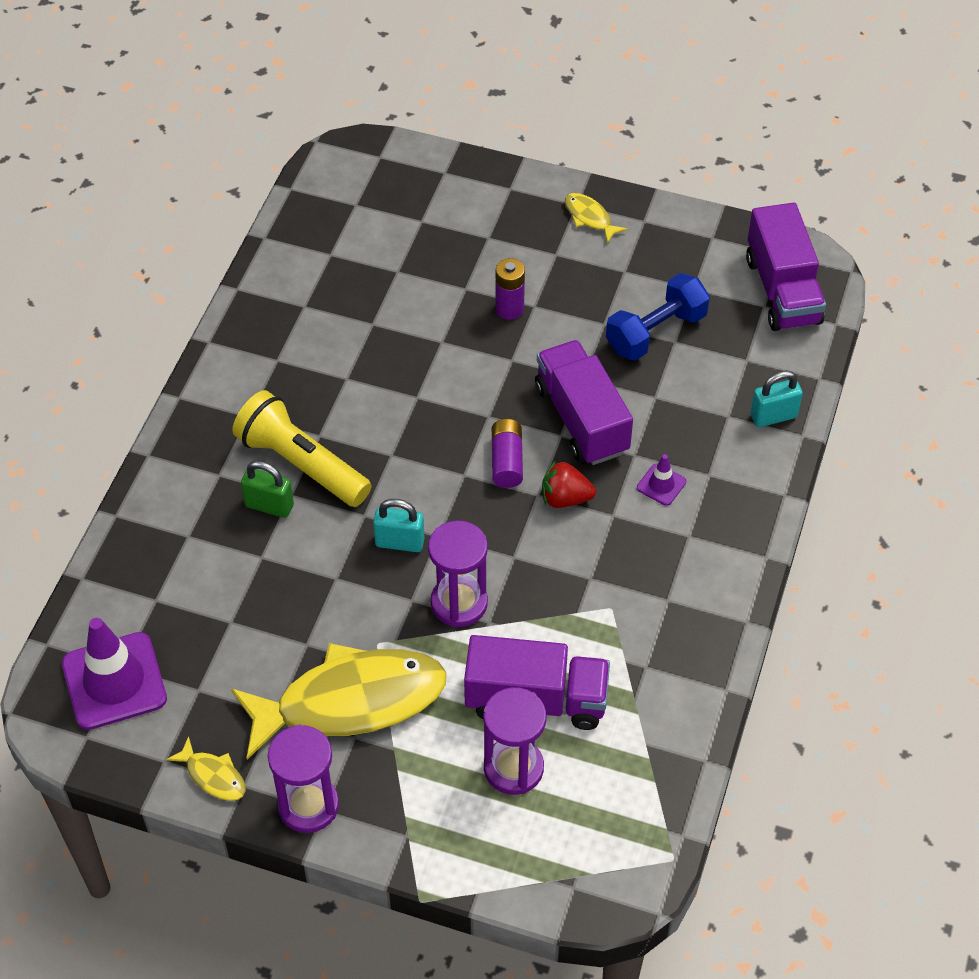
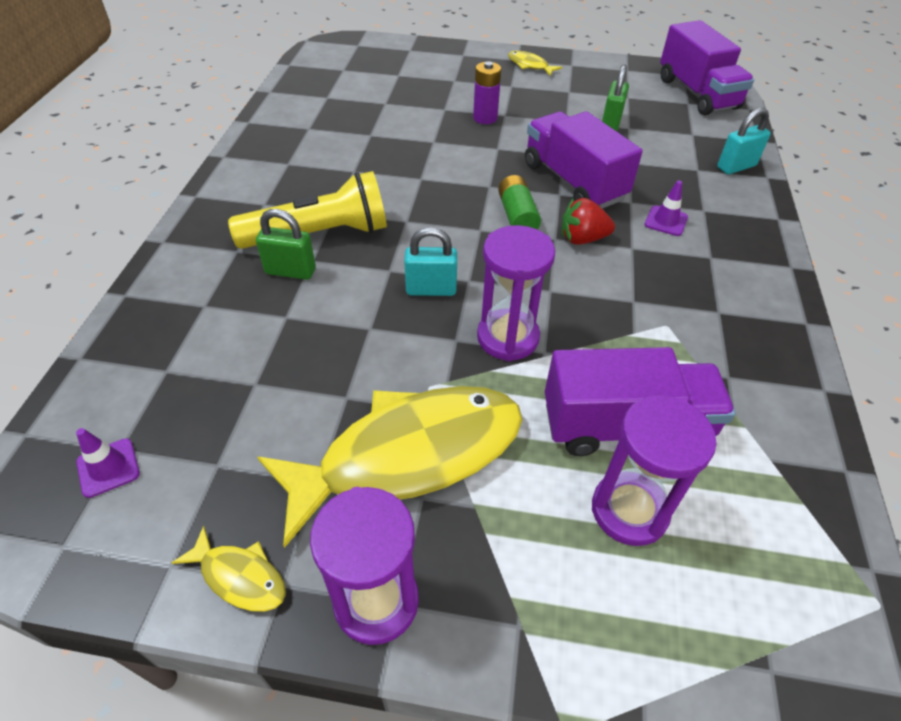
camera: 10 degrees left, 5 degrees down
(114, 681) = (108, 467): purple traffic cone -> purple traffic cone, size x0.46
(301, 463) = (320, 235): yellow flashlight -> yellow flashlight turned 135 degrees clockwise
(506, 461) = (517, 216): purple battery -> green battery
(656, 332) = (611, 123): blue dumbbell -> green padlock

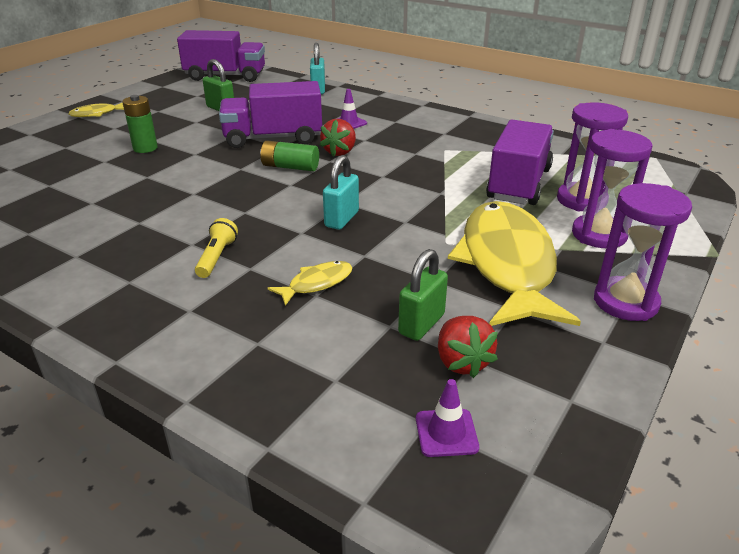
camera: 65 degrees left, 15 degrees down
(211, 455) = (462, 362): none -> red strawberry
(239, 577) = (592, 362): yellow fish -> yellow fish (317, 283)
(290, 271) = (254, 282): green padlock -> green padlock (421, 324)
(320, 235) = (217, 257): yellow flashlight -> yellow flashlight, size x0.46
(485, 118) = (145, 148): purple battery -> green battery
(508, 337) = (417, 202): purple hourglass -> purple hourglass (599, 234)

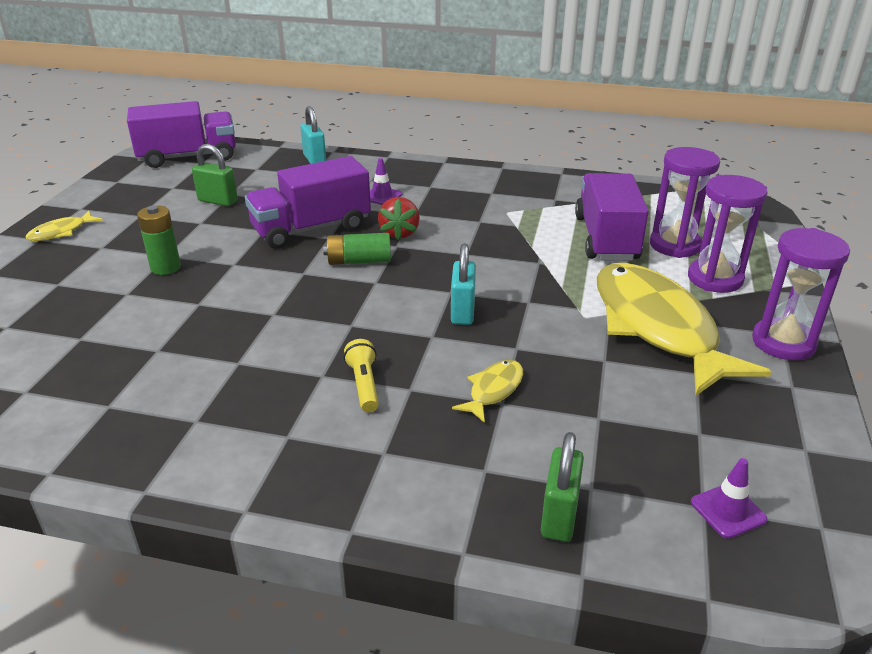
camera: 20 degrees left, 0 degrees up
(421, 324) = (626, 409): green padlock -> green padlock (559, 516)
(462, 362) = (690, 438): red strawberry -> none

